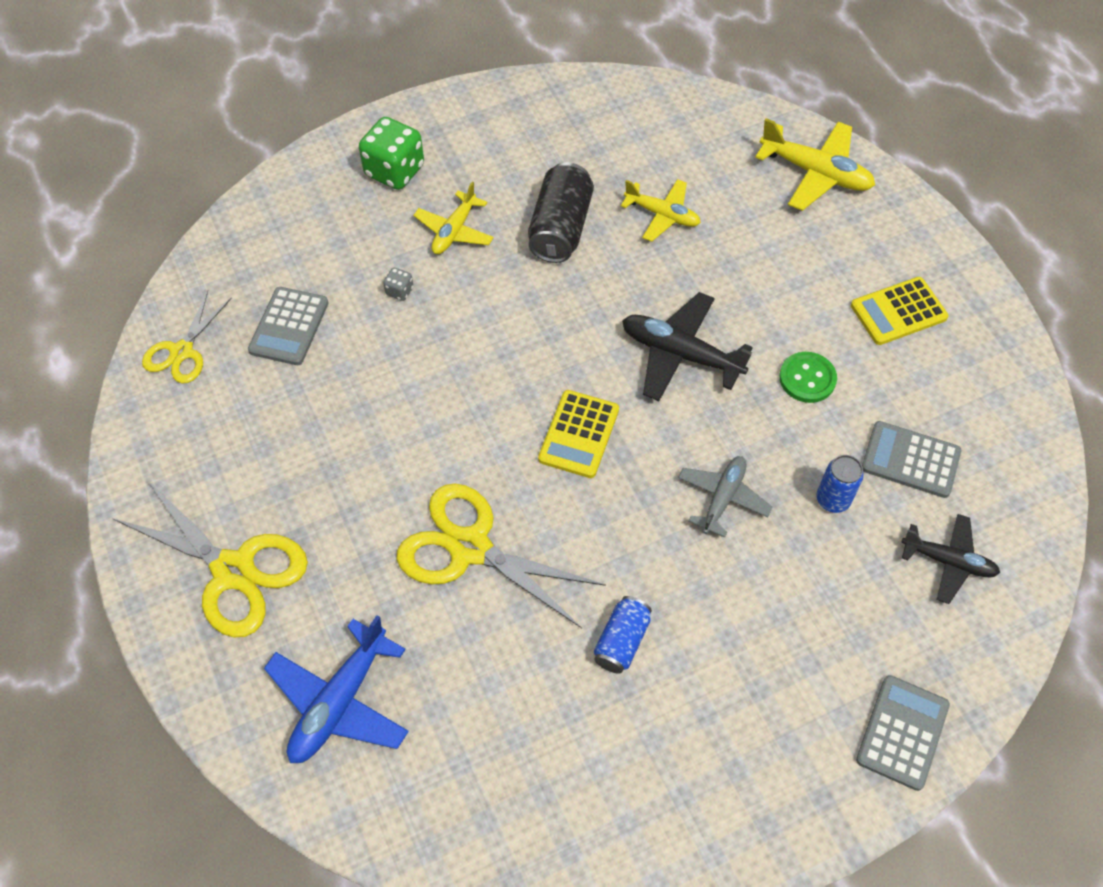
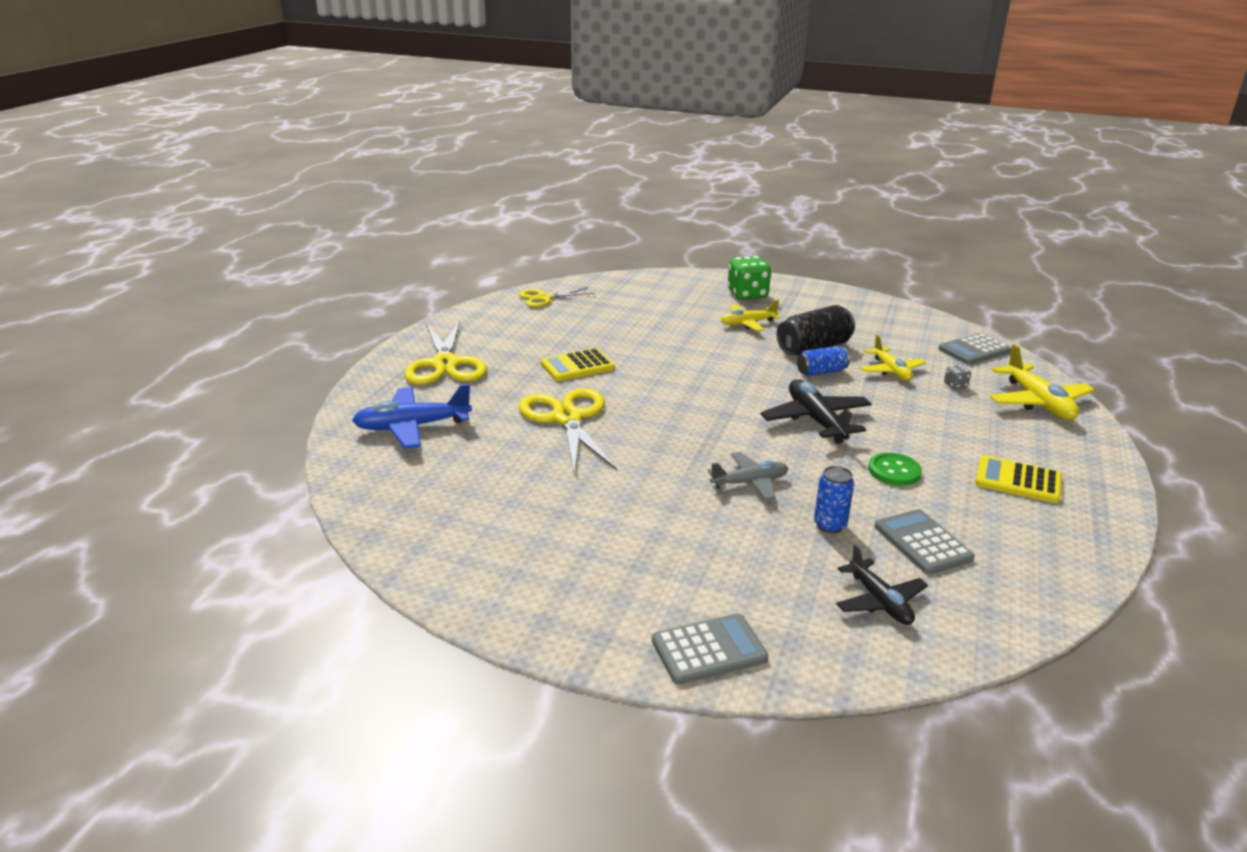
camera: 45 degrees right, 30 degrees down
(289, 326) = (606, 313): grey calculator -> grey calculator (974, 350)
(399, 291) = (682, 328): grey dice -> grey dice (955, 385)
(578, 434) = (699, 415): yellow calculator -> yellow calculator (577, 366)
(621, 641) = (589, 495): blue can -> blue can (821, 372)

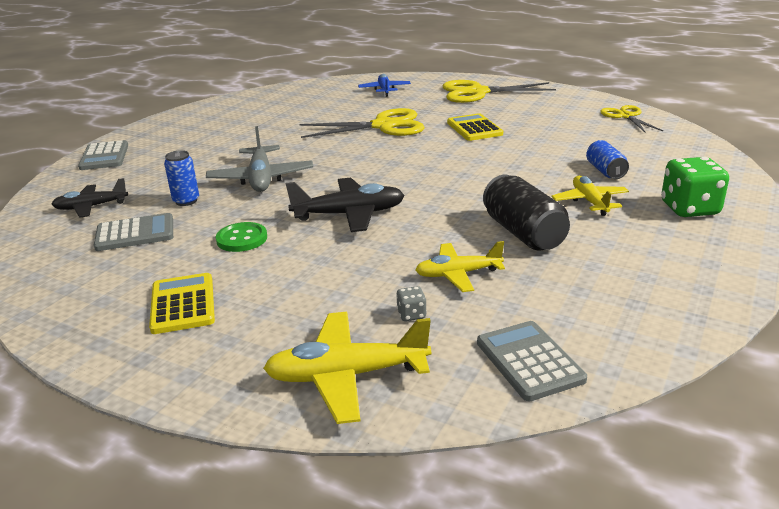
camera: 100 degrees right, 0 degrees up
(412, 427) = (384, 90): blue plane -> blue plane, size x0.66
(750, 483) = (261, 178): grey plane -> grey plane, size x1.51
(821, 372) = (457, 230): blue can -> blue can (605, 171)
(1018, 481) = (183, 304): yellow calculator -> yellow calculator turned 45 degrees counterclockwise

